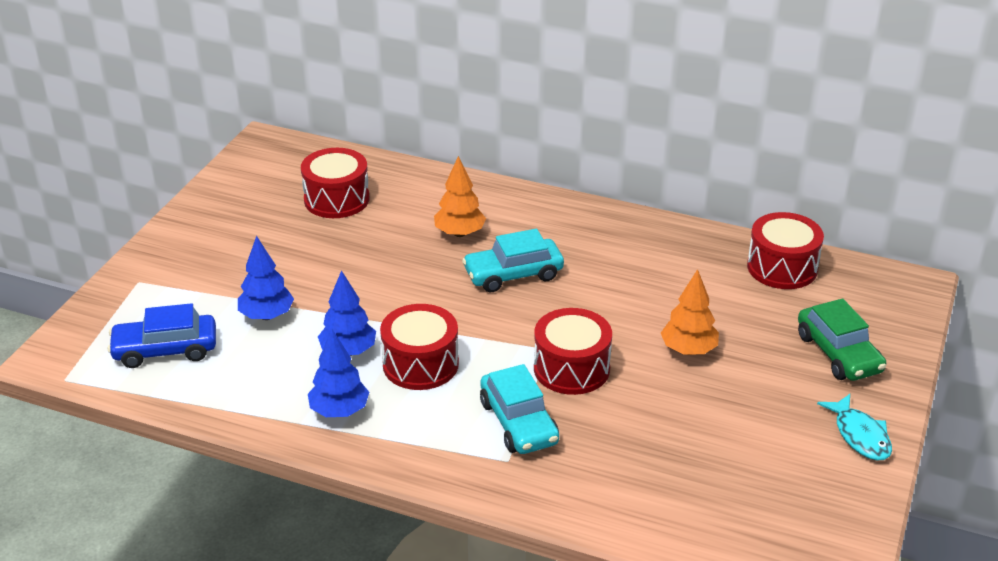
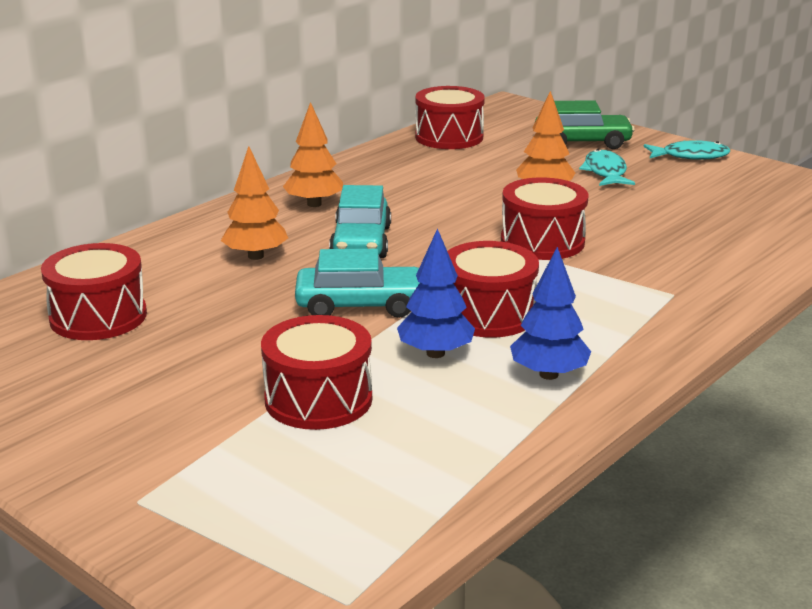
camera: 70 degrees left, 10 degrees down
(165, 350) = (337, 492): blue car -> none
(267, 316) = (318, 399): blue tree -> red drum
(518, 422) = (616, 279): turquoise car -> turquoise car (360, 305)
(571, 233) = (314, 204): none -> orange tree
(765, 381) = (605, 172): none -> turquoise fish

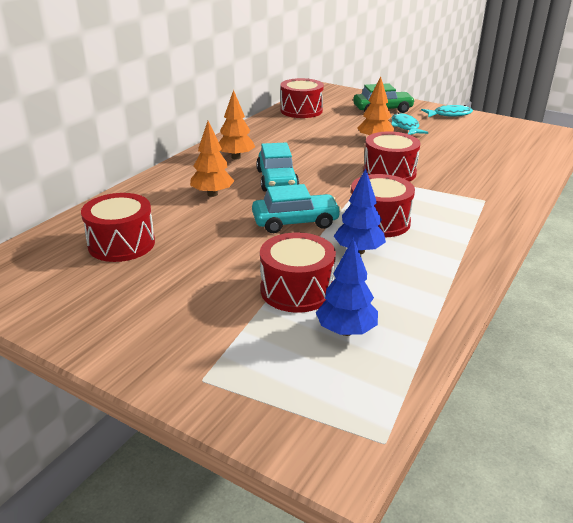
camera: 10 degrees left, 5 degrees up
(548, 374) = (436, 259): blue tree -> blue tree (346, 331)

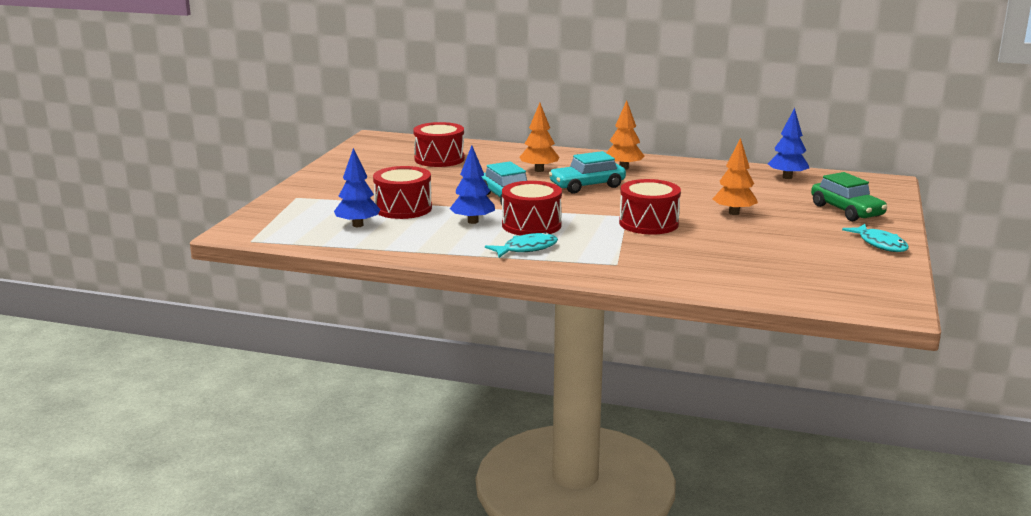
camera: 75 degrees right, 10 degrees down
(301, 110) = (787, 177): red drum -> blue tree
(405, 127) = (798, 224): turquoise fish -> turquoise fish (526, 249)

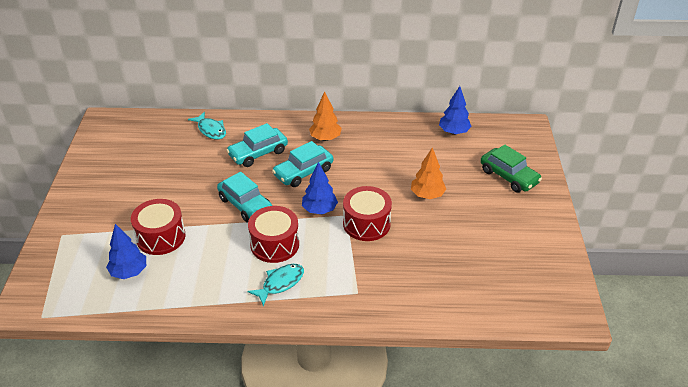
camera: 15 degrees left, 20 degrees up
(439, 159) = (169, 148): red drum -> none
(473, 221) = (225, 247): blue tree -> blue tree (319, 210)
(539, 170) = (258, 153): orange tree -> turquoise car
(880, 244) = (544, 223): turquoise fish -> turquoise fish (211, 130)

